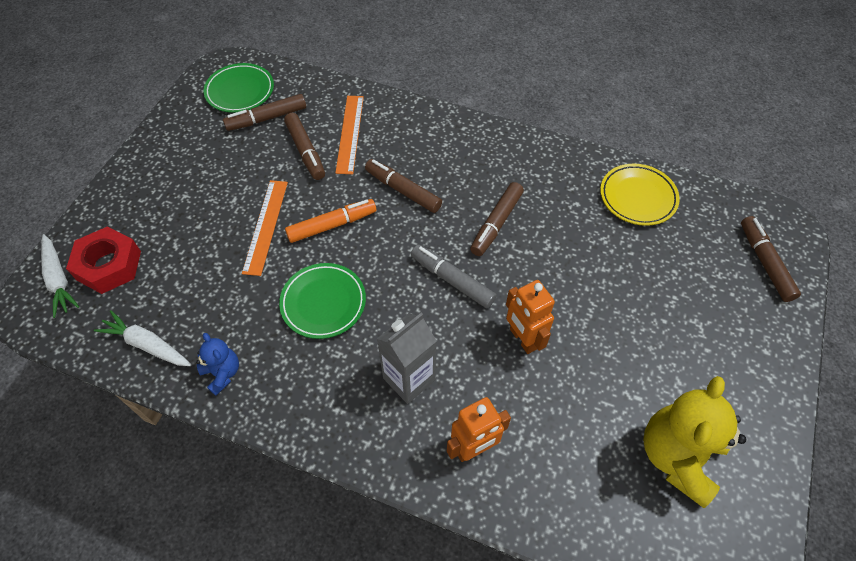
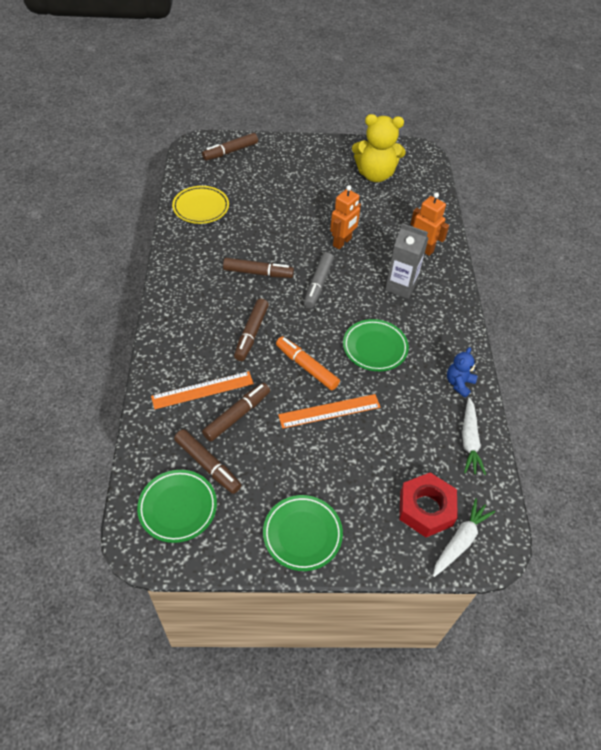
camera: 115 degrees left, 5 degrees down
(158, 163) = (302, 534): none -> green plate

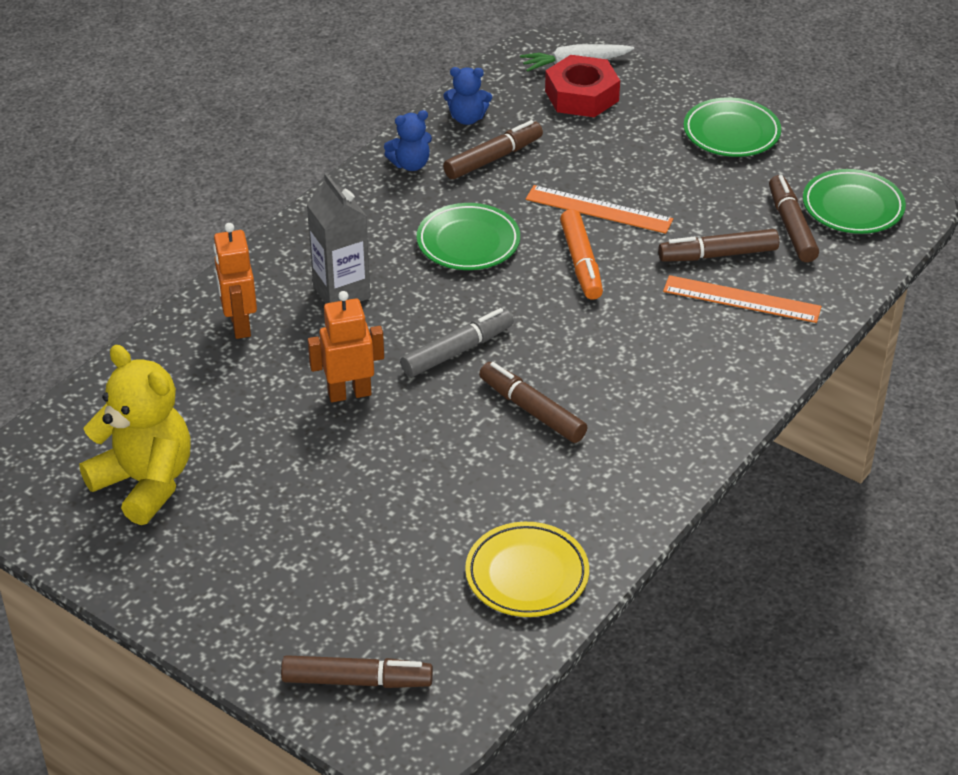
camera: 140 degrees left, 10 degrees down
(251, 333) = (619, 333): brown marker -> brown marker (493, 158)
(469, 440) = (467, 118): white carrot -> blue teddy bear

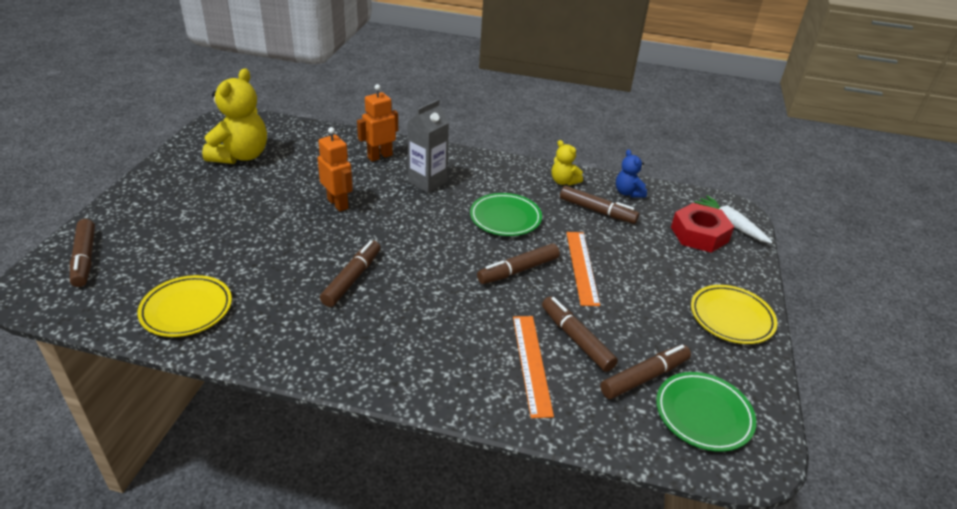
camera: 65 degrees right, 5 degrees down
(410, 164) = (563, 181): blue teddy bear -> yellow teddy bear
(457, 351) = (396, 235): grey marker -> none
(581, 263) = (518, 270): orange marker -> brown marker
(731, 133) = (731, 318): green plate -> yellow plate

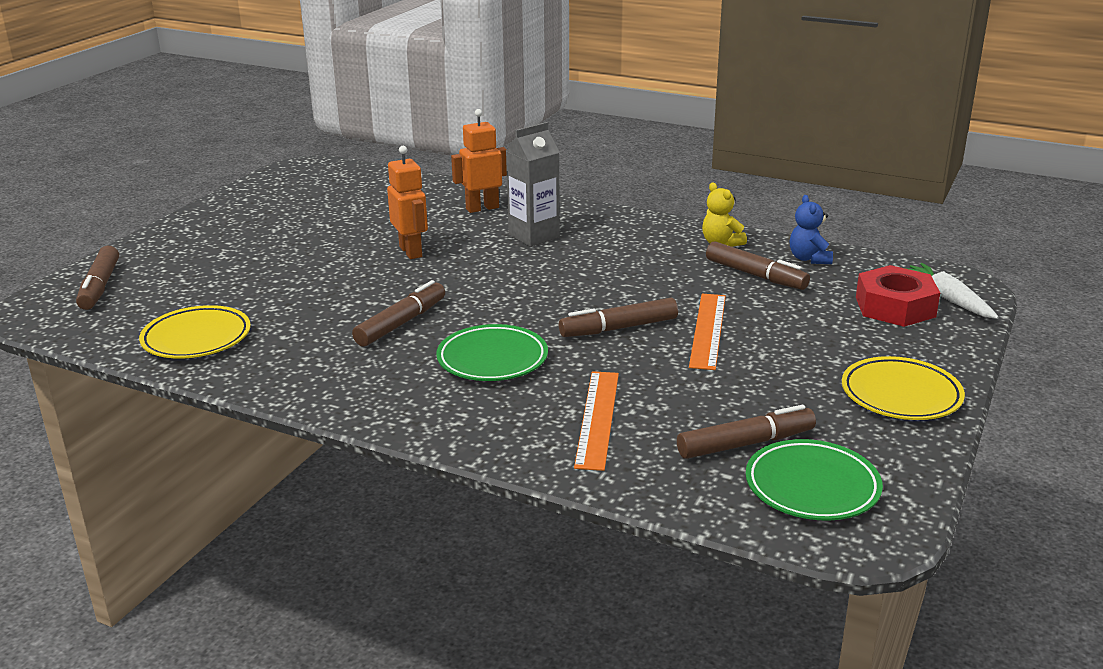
camera: 15 degrees right, 10 degrees down
(241, 156) = (309, 201): yellow teddy bear -> none
(505, 218) = (623, 276): green plate -> green plate (492, 359)
(576, 339) = (668, 400): brown marker -> none

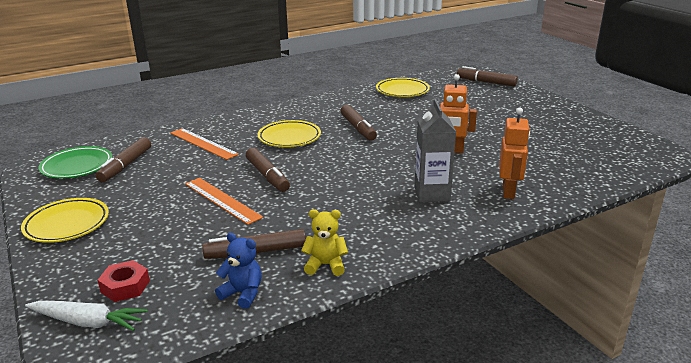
camera: 125 degrees right, 0 degrees up
(492, 359) = (289, 137): green plate -> yellow plate
(618, 328) = (267, 176): brown marker -> brown marker turned 135 degrees clockwise
(895, 307) = (125, 286): red nut -> red nut, size x0.63

